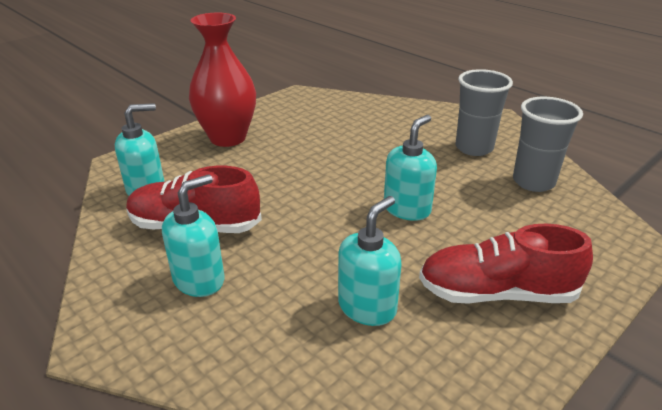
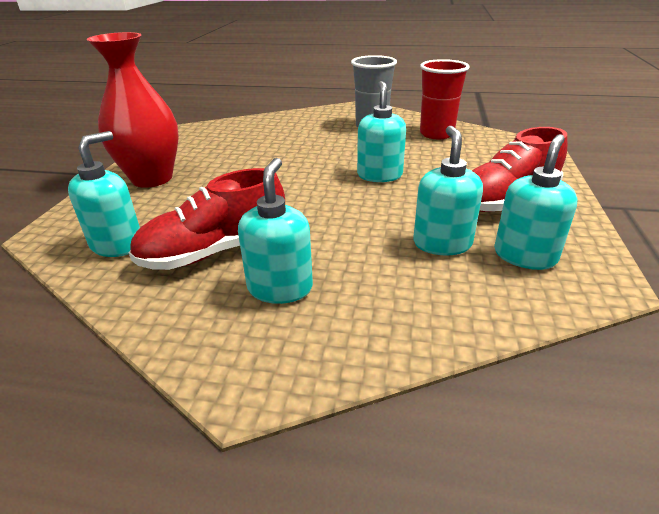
camera: 35 degrees left, 0 degrees up
(426, 360) = (525, 256): none -> turquoise soap dispenser
(533, 182) = (436, 134): grey cup -> red cup

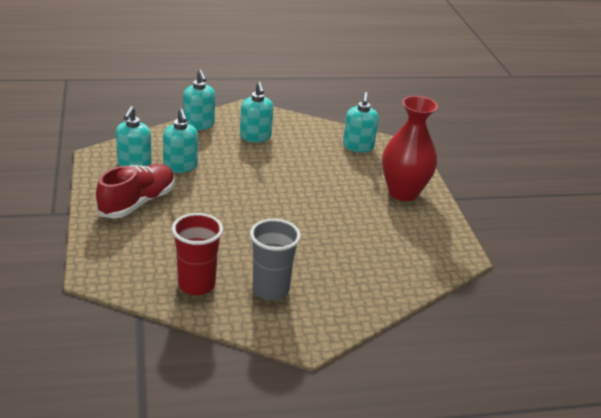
camera: 155 degrees right, 0 degrees up
(215, 251) = (302, 149): red shoe -> none
(379, 175) = (235, 216): turquoise soap dispenser -> turquoise soap dispenser (199, 125)

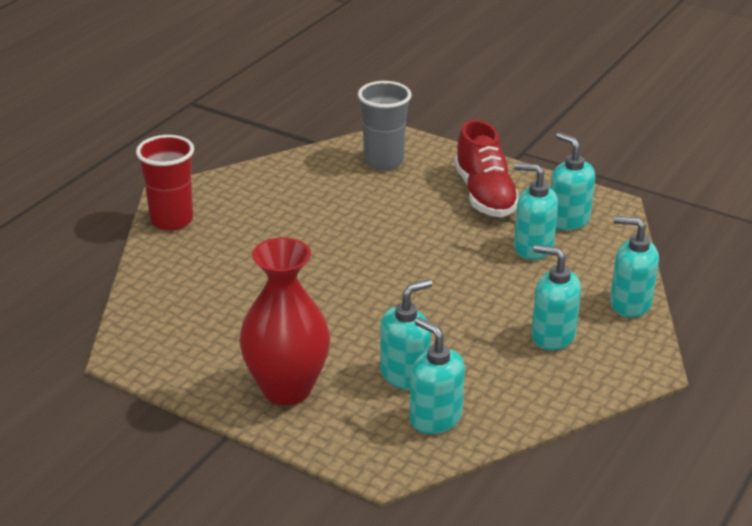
camera: 135 degrees right, 0 degrees up
(196, 285) = (315, 176): red cup -> red cup (171, 220)
(270, 290) = (256, 208): grey cup -> grey cup (383, 161)
(343, 165) = (405, 375): none -> turquoise soap dispenser

